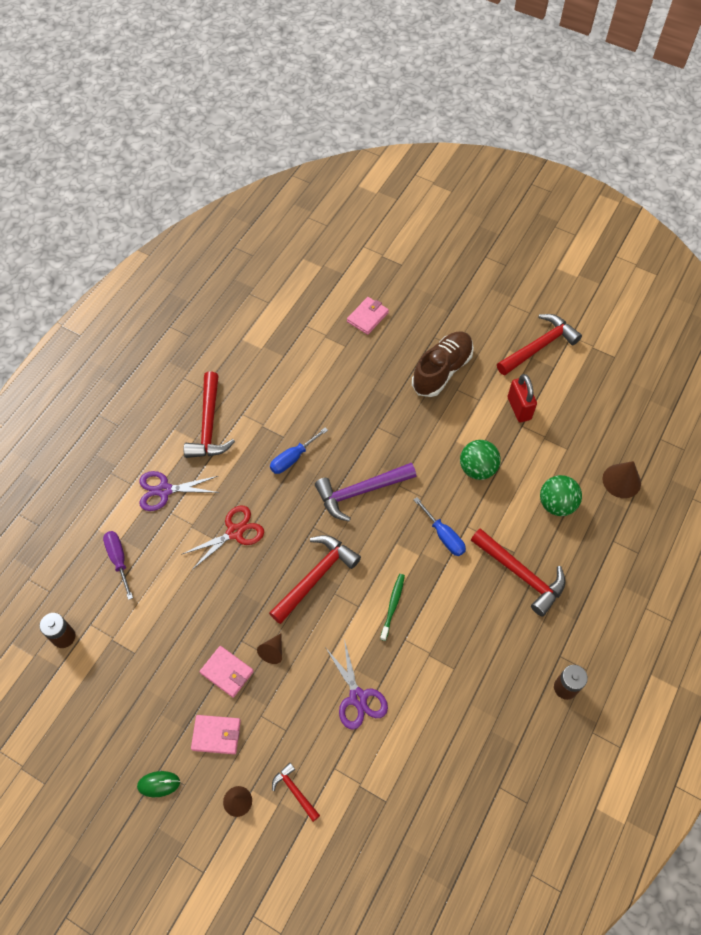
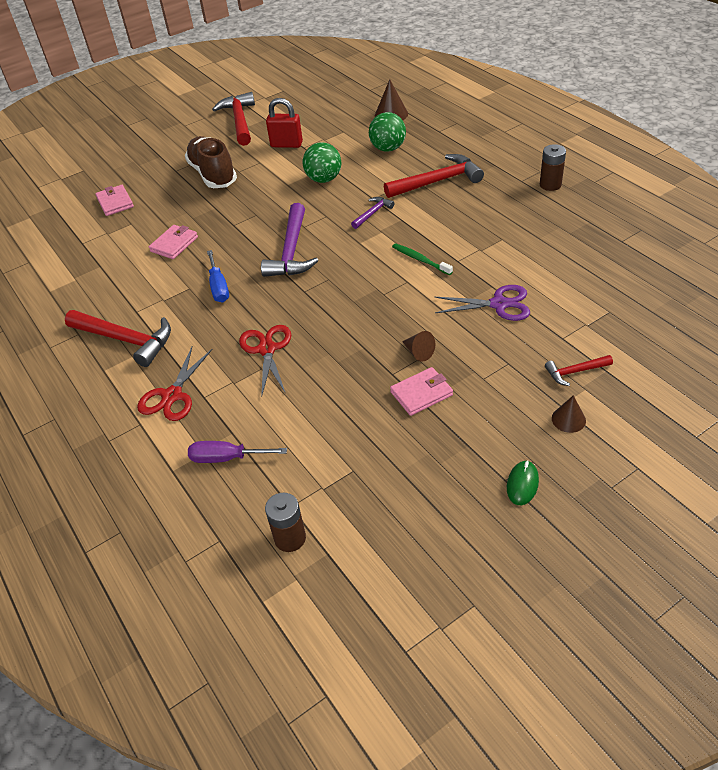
camera: 60 degrees left, 15 degrees down
(164, 490) = (172, 396): purple scissors -> red scissors
(216, 735) = (488, 419): pink wallet -> pink wallet (174, 244)
(316, 576) = (358, 302): red hammer -> none
(443, 535) = (373, 213): blue screwdriver -> purple hammer

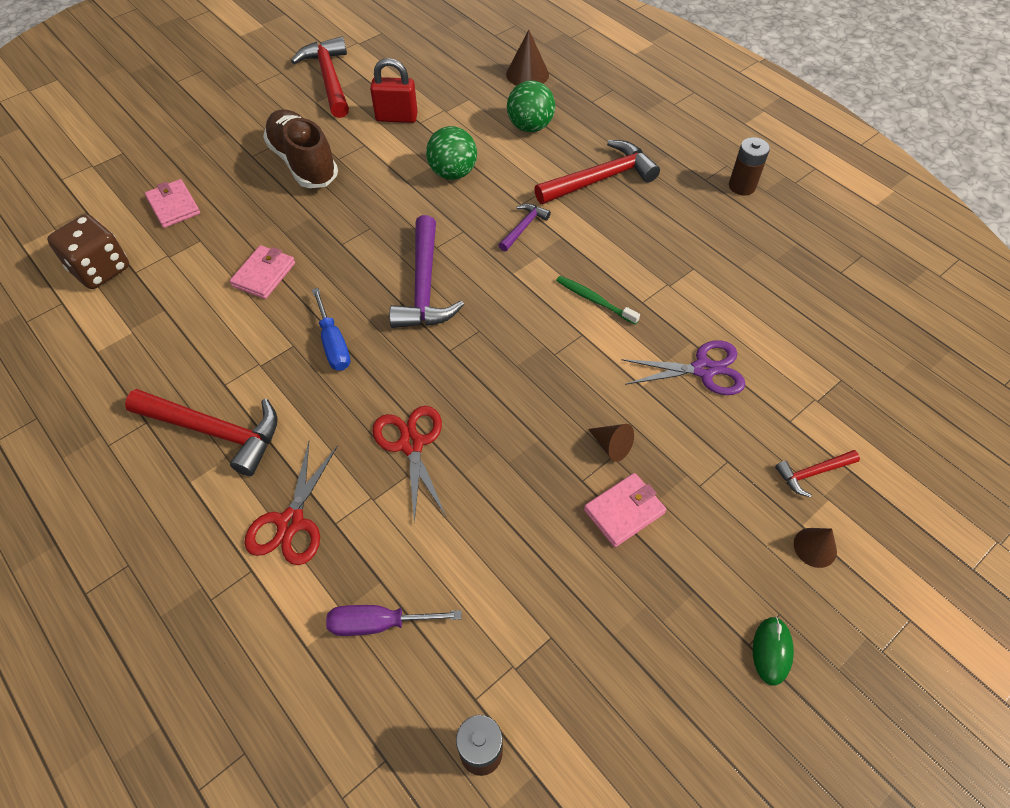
camera: 10 degrees left, 10 degrees up
(58, 241) = (100, 269): none -> brown dice

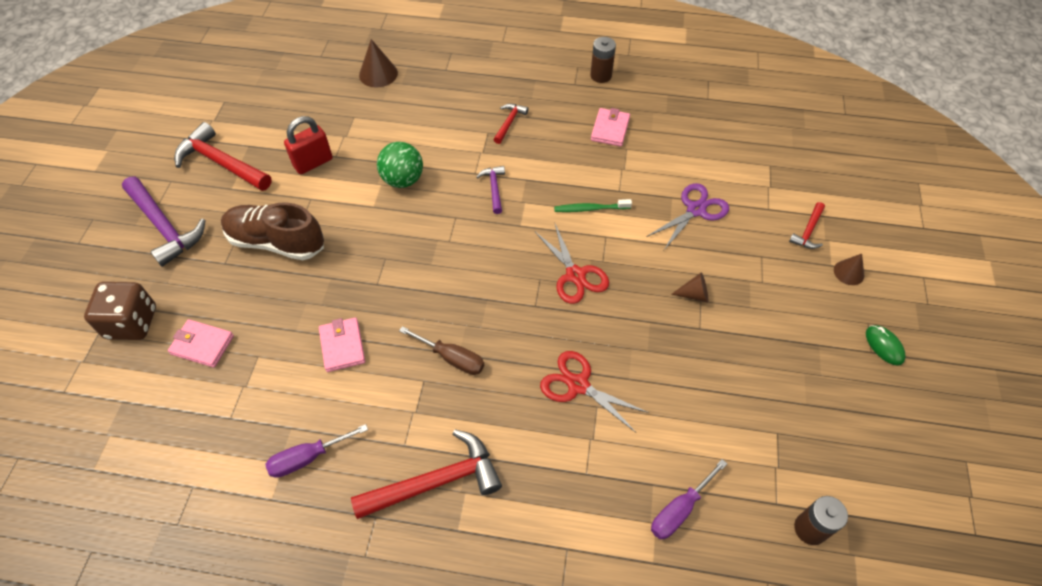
camera: 40 degrees left, 0 degrees up
(100, 269) = (196, 437): brown dice -> brown dice (132, 323)
(151, 340) = (308, 458): none -> purple screwdriver
(290, 522) = (558, 497): red scissors -> red scissors (575, 275)
(333, 344) = (452, 358): blue screwdriver -> brown screwdriver
(424, 287) = (471, 274): purple hammer -> purple hammer (165, 227)
(530, 127) = (422, 113): green ball -> none
(600, 179) = (509, 123): red hammer -> red hammer, size x0.51
(624, 511) = (740, 328): pink wallet -> pink wallet (610, 129)

